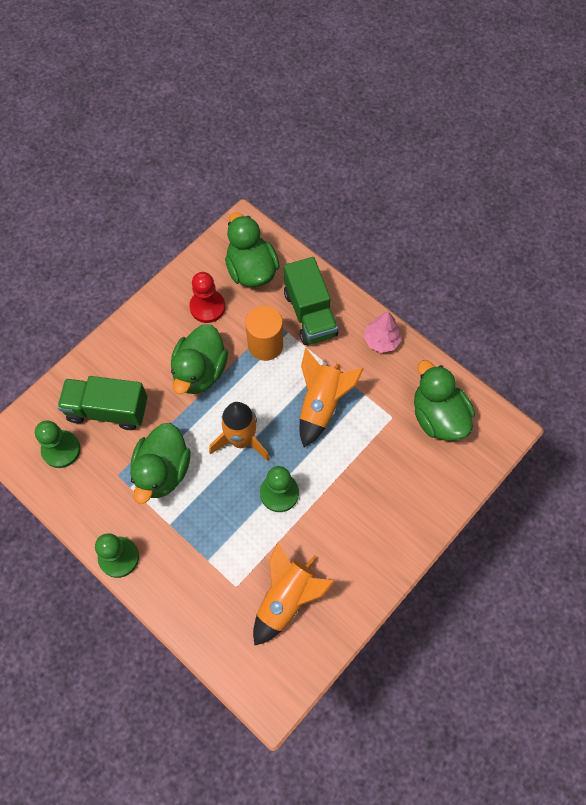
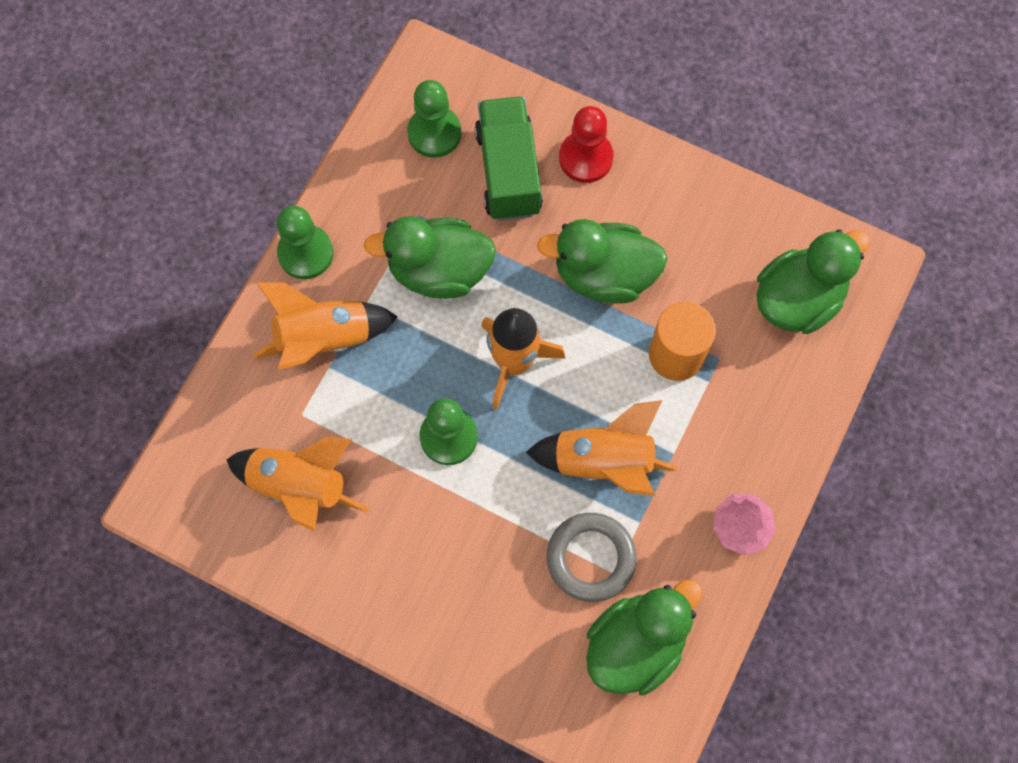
camera: 75 degrees right, 5 degrees up
(186, 558) = (325, 339): none -> orange rocket
(207, 307) = (712, 254): red pawn -> red pawn (585, 158)
(310, 314) = (751, 406): green truck -> none
(380, 428) = (590, 558): none -> grey ring

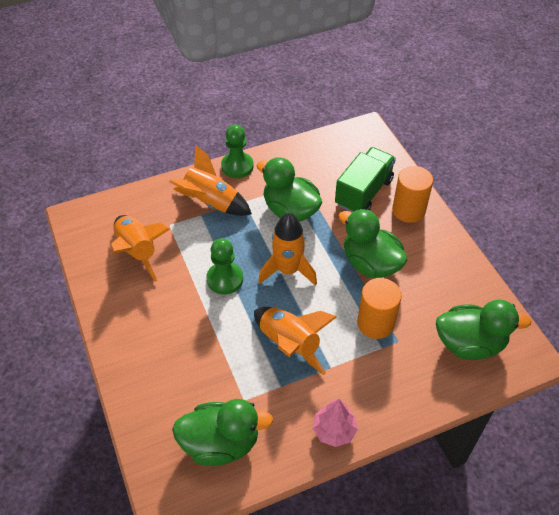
camera: 40 degrees right, 20 degrees down
(434, 133) = (343, 157): green pawn -> none
(585, 158) = (408, 210): red pawn -> orange cylinder
(590, 558) = (239, 383): grey ring -> none

